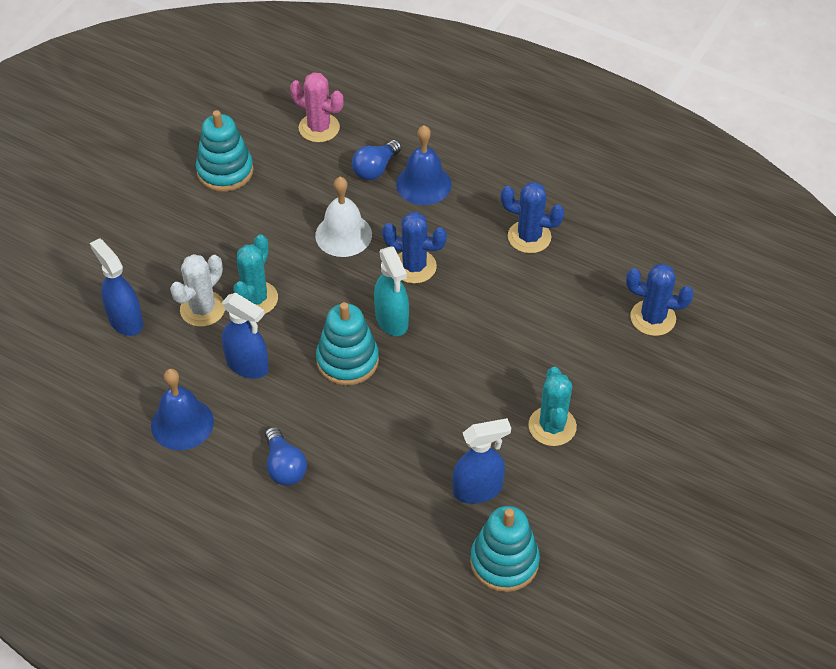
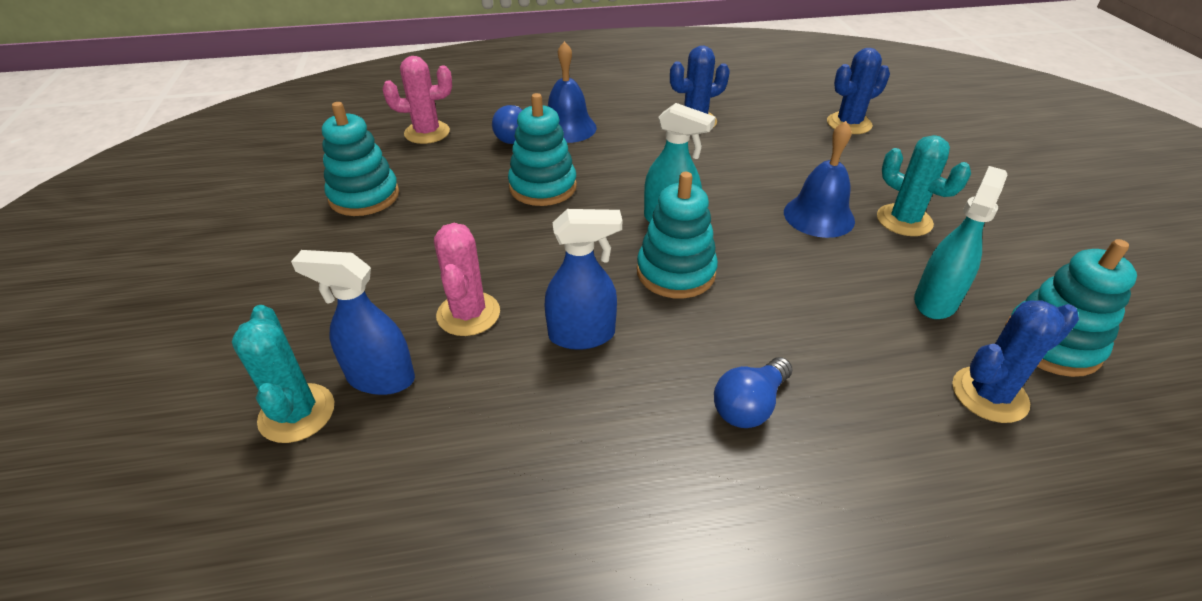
camera: 40 degrees left, 10 degrees down
(182, 423) = (578, 442): blue bell -> blue bell (819, 216)
(202, 309) = (468, 314): white cactus -> pink cactus
(255, 299) = (518, 274): turquoise cactus -> turquoise cactus (297, 413)
(284, 466) = (749, 405): blue light bulb -> blue light bulb turned 105 degrees clockwise
(343, 235) = (543, 187): white bell -> turquoise stacking toy
(414, 266) = (635, 178): blue cactus -> blue cactus (989, 394)
(478, 490) = (935, 301): blue spray bottle -> turquoise spray bottle

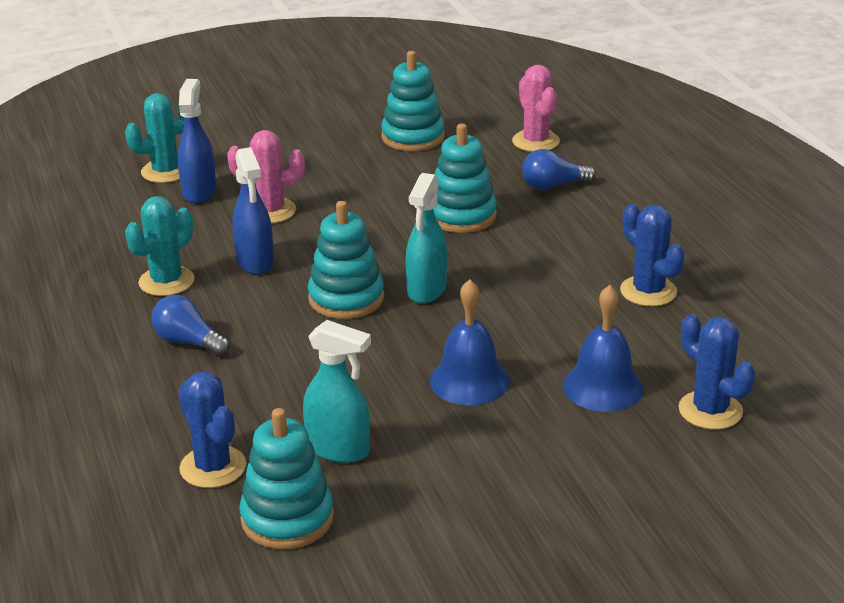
camera: 80 degrees right, 10 degrees down
(567, 128) = (587, 213): blue bell -> blue bell (603, 386)
(904, 220) = (481, 440): turquoise cactus -> turquoise cactus (166, 281)

